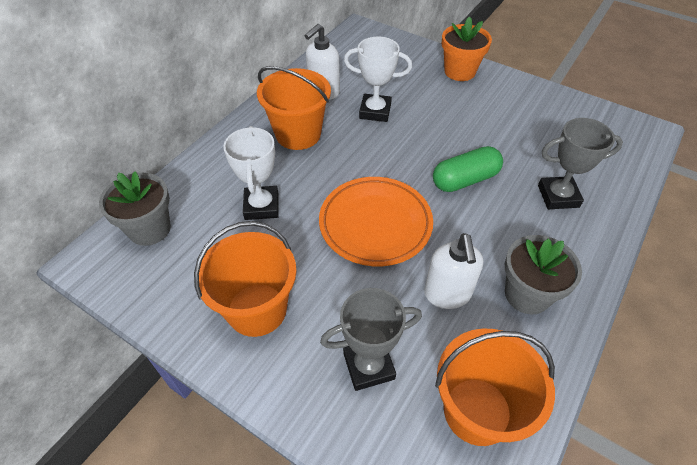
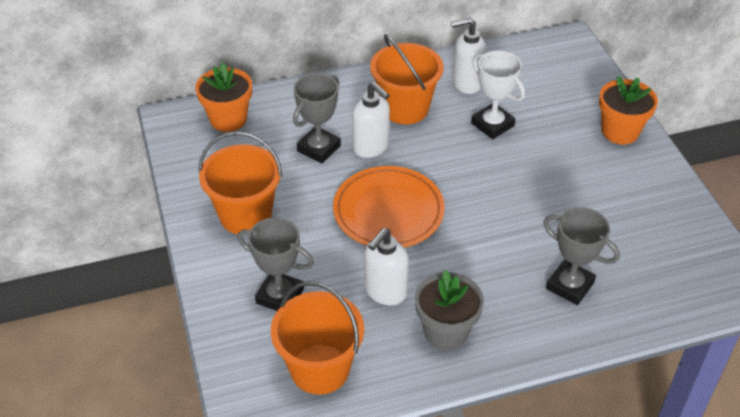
camera: 40 degrees right, 5 degrees down
(150, 229) = (228, 119): grey flower pot -> orange flower pot
(261, 206) = (319, 148): white trophy -> grey trophy
(304, 179) = (371, 147): none -> white soap dispenser
(465, 180) = (502, 224): green capsule -> none

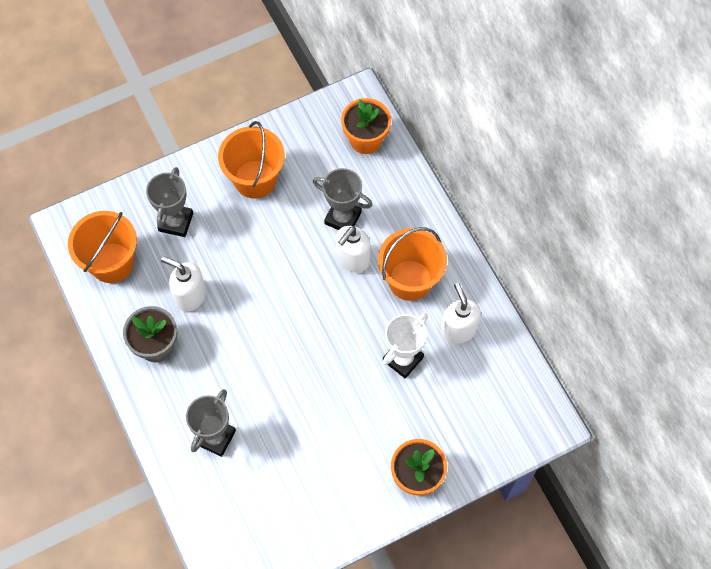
camera: 80 degrees right, 20 degrees up
(388, 212) = (276, 285): orange plate -> none

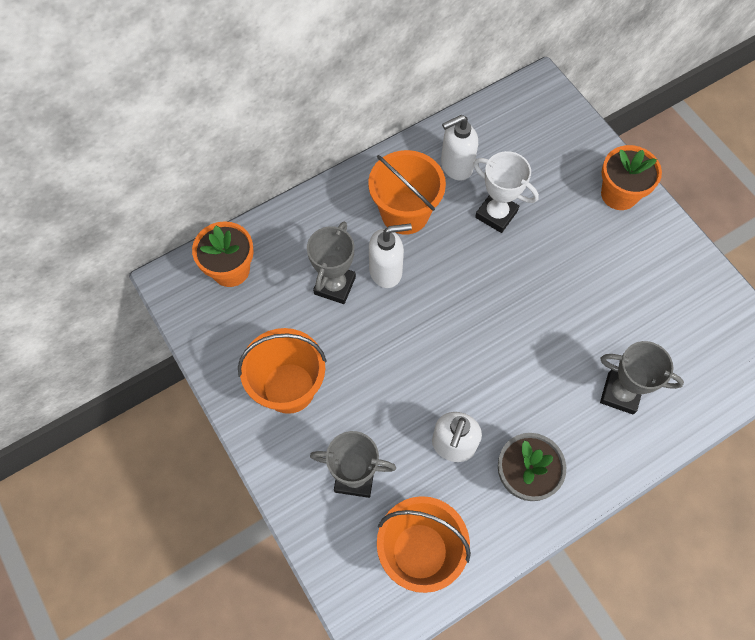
camera: 95 degrees left, 0 degrees up
(352, 259) = (386, 271): white soap dispenser -> white soap dispenser turned 45 degrees counterclockwise

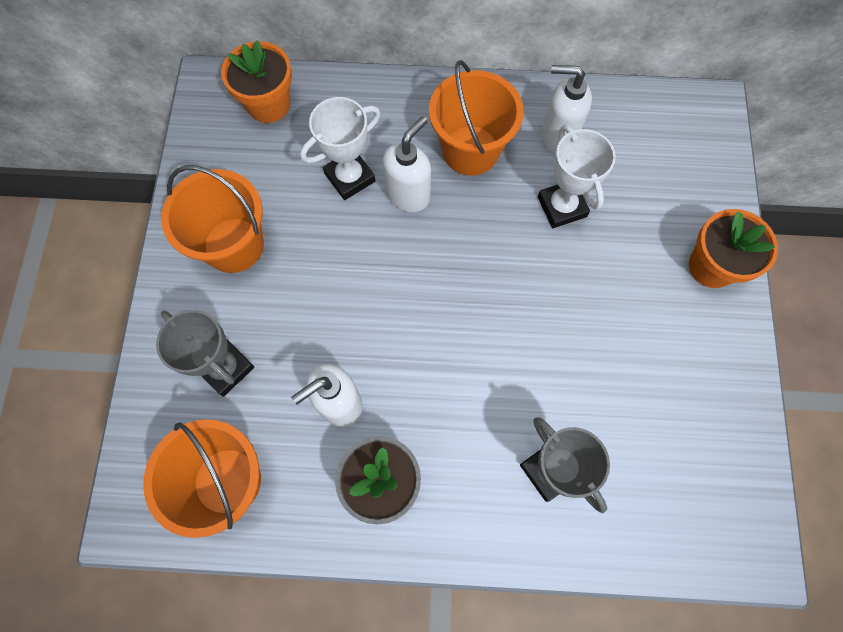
camera: 35 degrees right, 5 degrees up
(335, 285) = (350, 177): grey trophy -> white trophy
(386, 271) = (408, 194): white soap dispenser -> white soap dispenser turned 75 degrees counterclockwise

